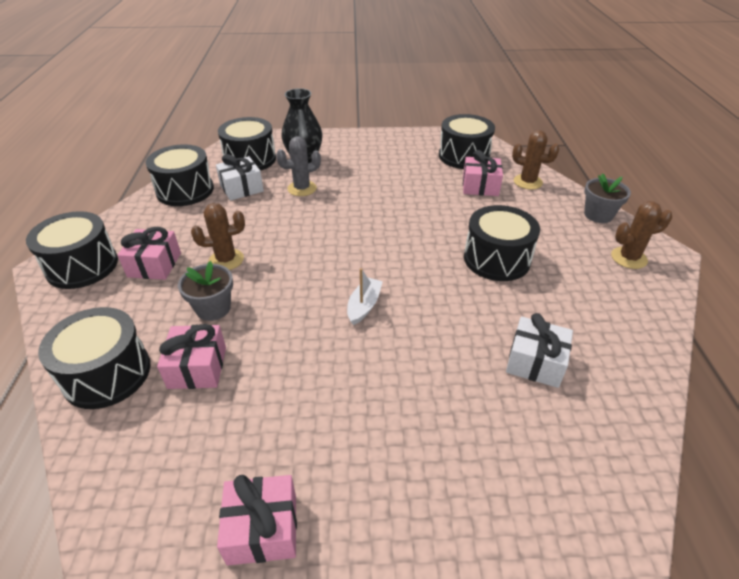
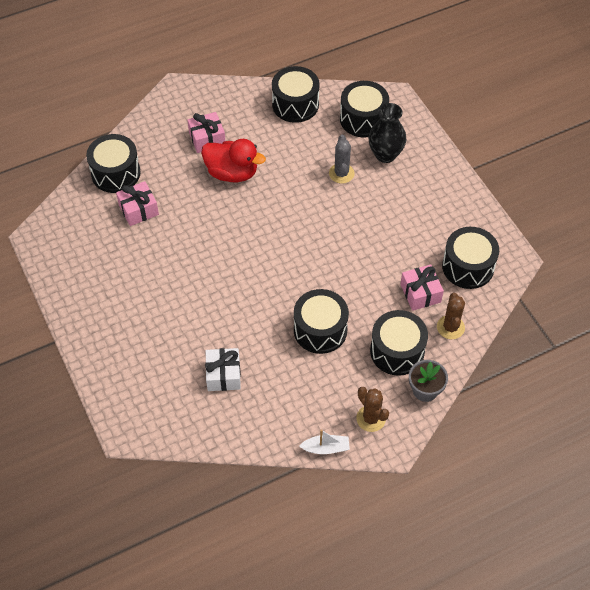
camera: 65 degrees right, 15 degrees up
(82, 266) = (186, 104): black drum -> black drum (397, 351)
(213, 308) = (185, 191): grey flower pot -> none
(226, 260) = (232, 173): brown cactus -> red duck
(241, 188) = (319, 136): white gift -> none
(262, 528) = (64, 286): pink gift -> none
(302, 188) = (341, 173): grey cactus -> grey cactus turned 45 degrees clockwise
(364, 306) = (228, 267): white boat -> white boat (325, 448)

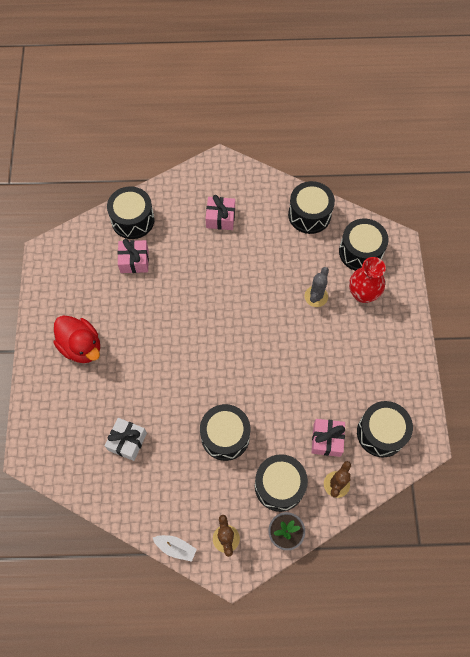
camera: 25 degrees right, 10 degrees up
(232, 173) = (225, 258): red duck -> red duck (81, 346)
(385, 155) = (363, 294): black vase -> red vase

